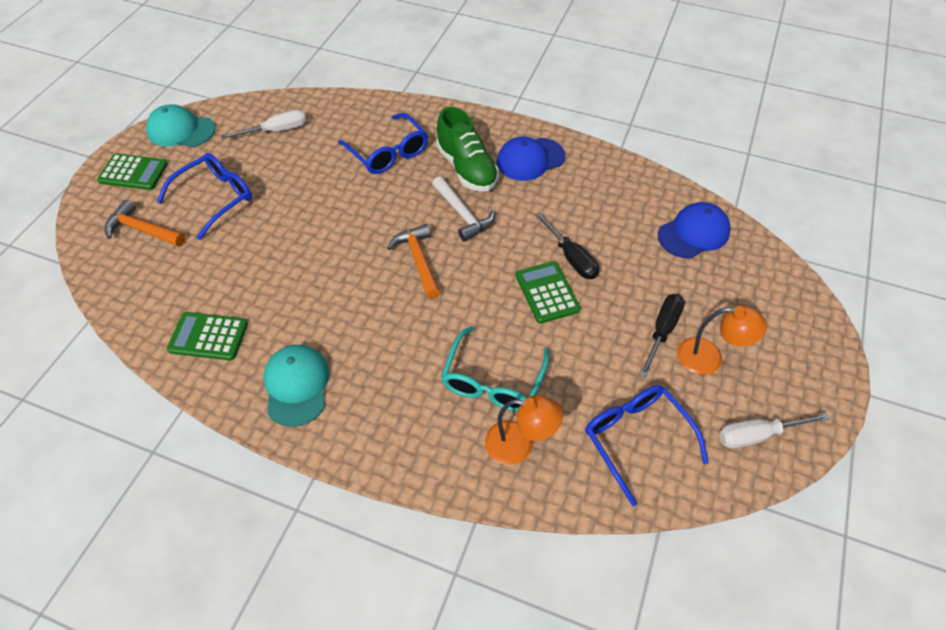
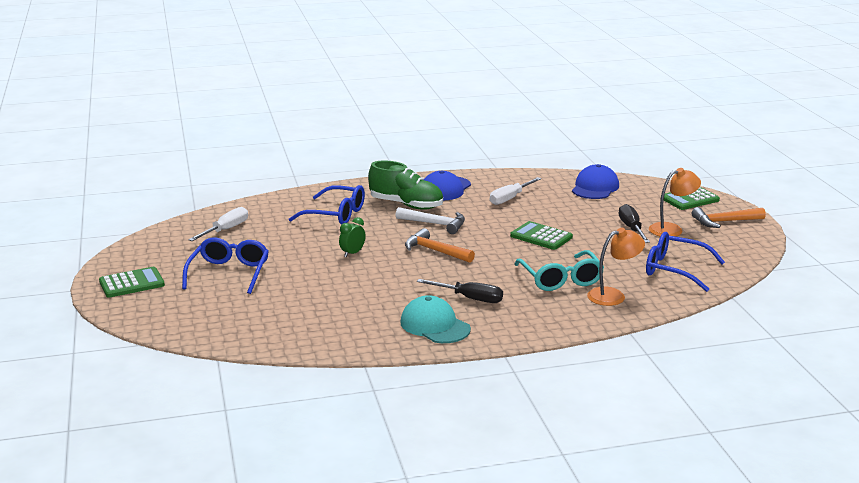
camera: 35 degrees left, 30 degrees down
(143, 230) = (191, 305): orange hammer -> orange hammer (724, 222)
(181, 130) = (138, 252): turquoise cap -> none
(208, 337) = (333, 330): green calculator -> green calculator (690, 199)
(342, 223) = (352, 253): none -> green clock
(571, 258) = (535, 219): black screwdriver -> black screwdriver (470, 298)
(757, 435) = (735, 246): white screwdriver -> white screwdriver (510, 198)

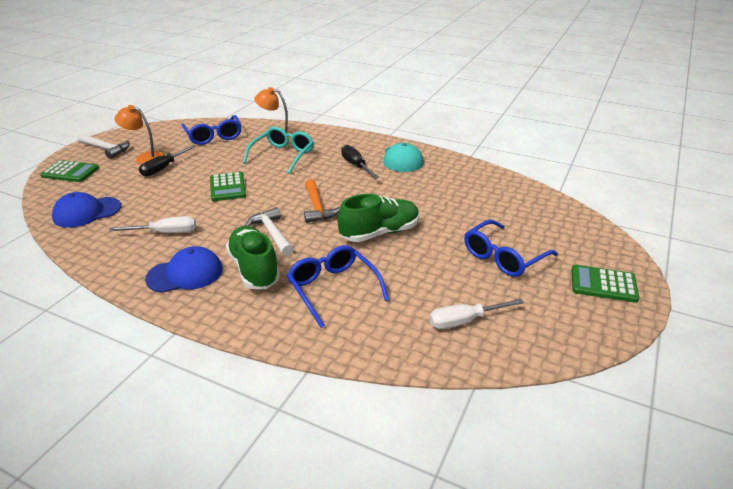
camera: 140 degrees left, 10 degrees up
(352, 253) = (379, 233): green clock -> green shoe
(724, 222) = (106, 149): orange hammer -> white hammer

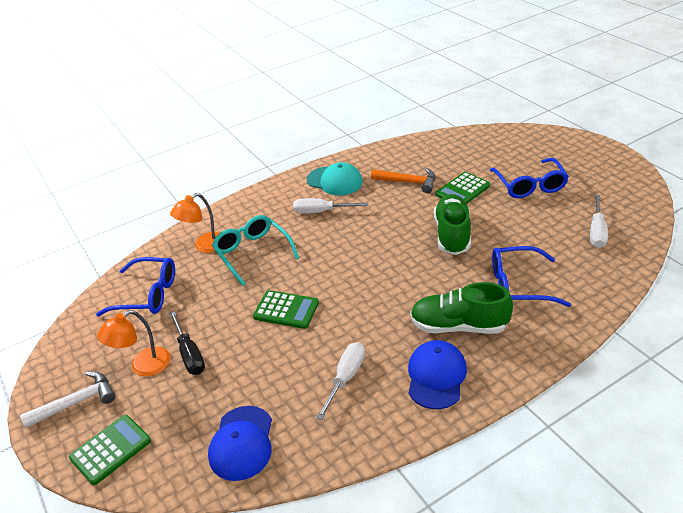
camera: 55 degrees left, 5 degrees up
(272, 233) = (405, 299): white hammer -> none
(317, 207) = (380, 258): orange hammer -> orange hammer (408, 182)
(356, 165) = (321, 212): black screwdriver -> white screwdriver
(603, 284) = (588, 157): green calculator -> green calculator (462, 190)

